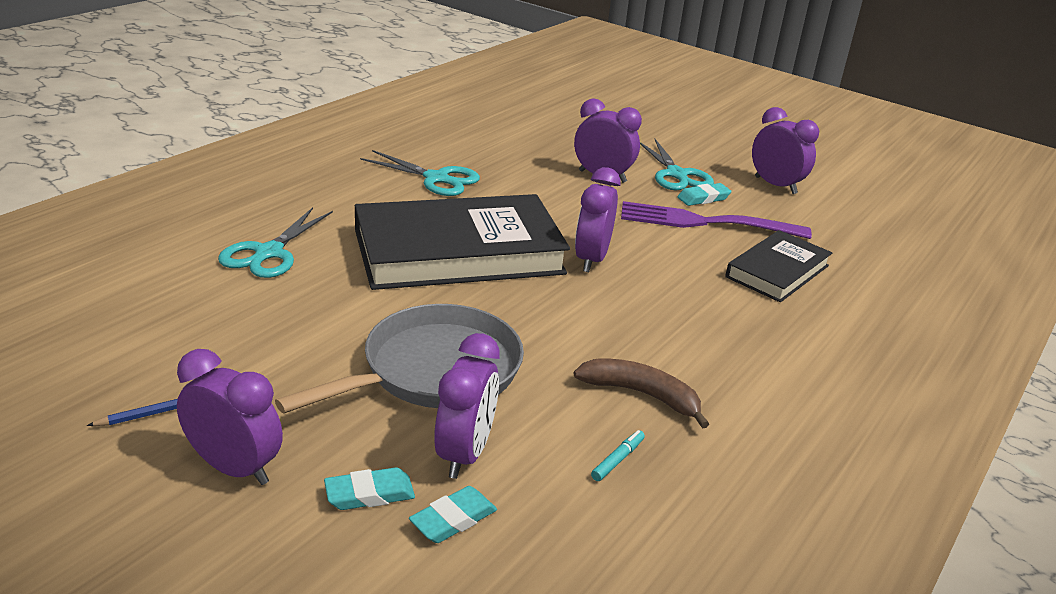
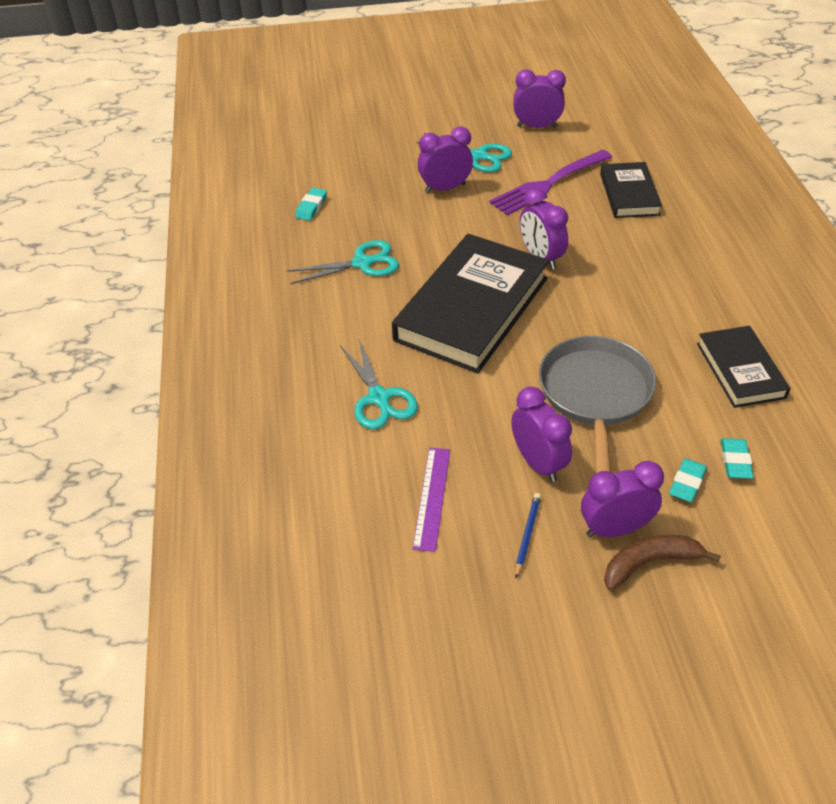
camera: 40 degrees left, 15 degrees up
(162, 332) = (432, 497): none -> purple ruler
(464, 454) = (684, 426): purple clock -> purple clock (538, 463)
(617, 460) = (740, 370): turquoise marker -> black book
(642, 395) = (694, 325): brown banana -> brown banana (650, 563)
(703, 198) = (519, 165): turquoise eraser -> turquoise eraser (311, 207)

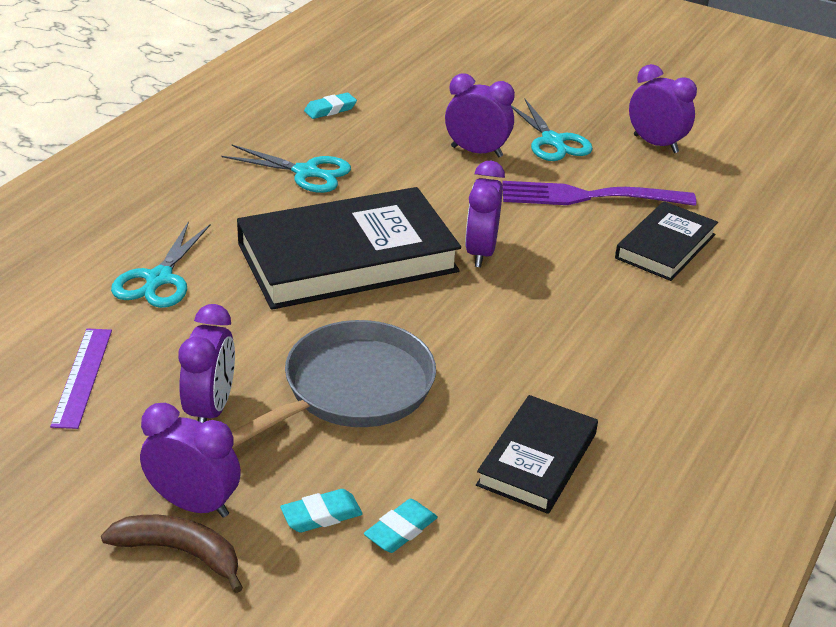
camera: 35 degrees right, 10 degrees down
(432, 497) = (82, 377): purple ruler -> purple ruler turned 45 degrees counterclockwise
(527, 535) = (112, 456): blue pencil -> none

